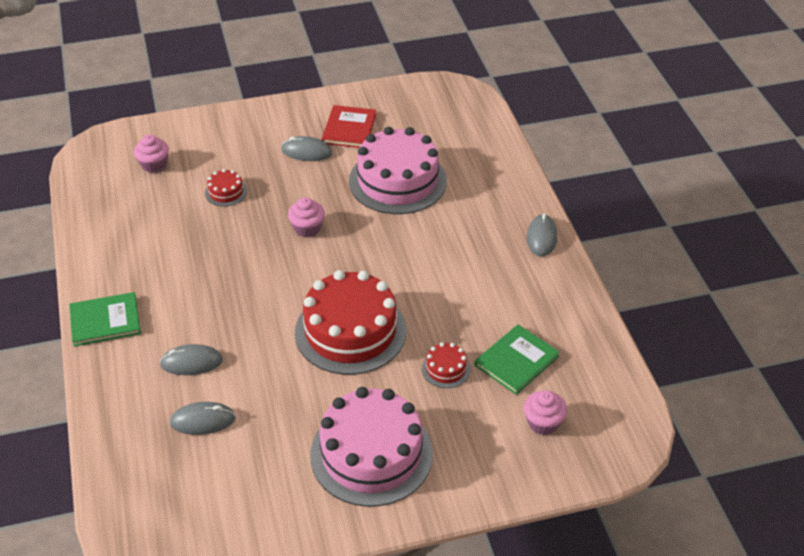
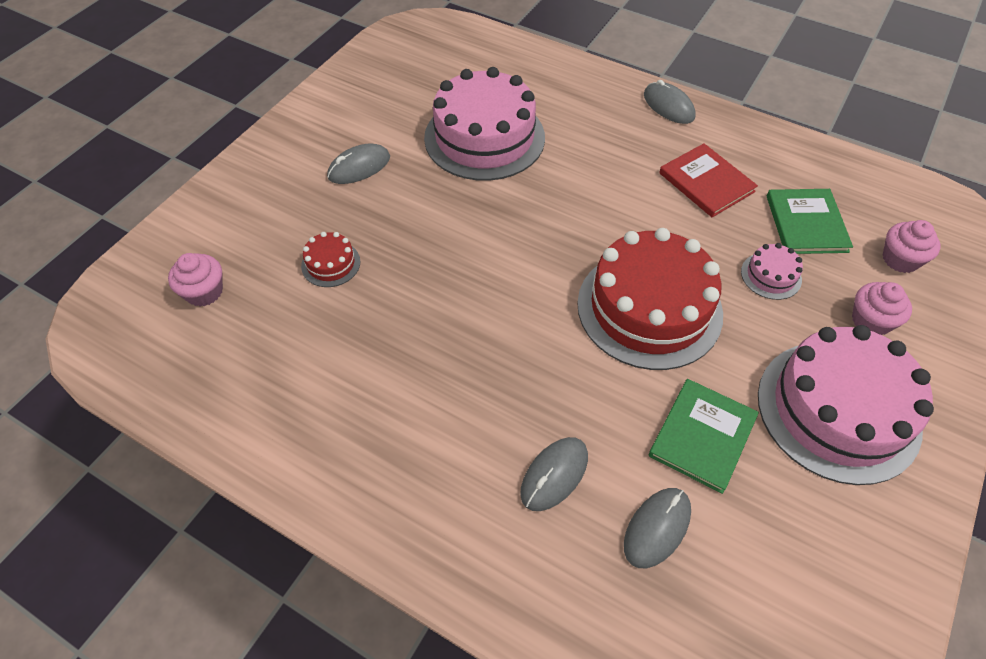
camera: 45 degrees left, 10 degrees up
(105, 321) = (394, 515): green book -> green book (702, 436)
(307, 228) = (466, 240): pink cupcake -> pink cupcake (870, 321)
(349, 129) = (370, 119): red book -> red book (706, 182)
(446, 369) = (771, 275): red cake -> pink cake

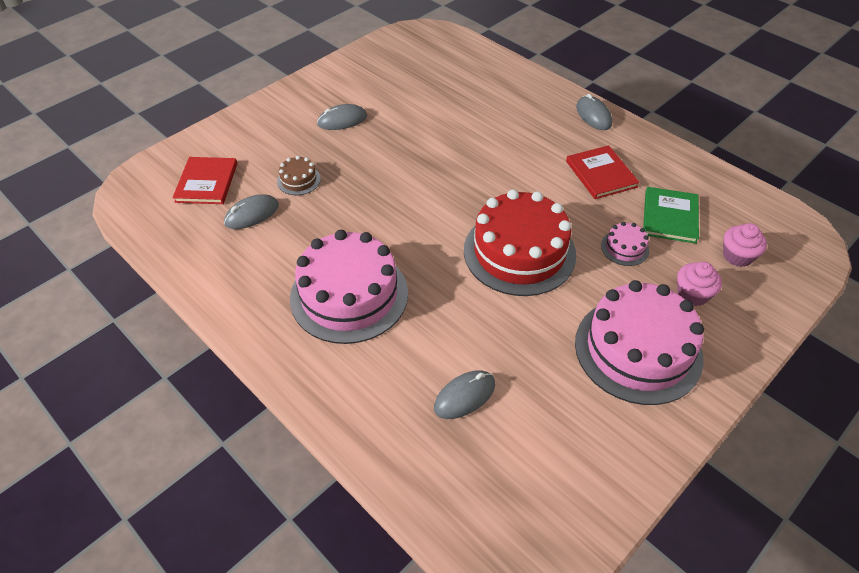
camera: 15 degrees right, 5 degrees down
(204, 292) = (207, 182): pink cupcake -> red book
(331, 264) = (298, 180): red cake -> brown cake
(484, 137) = (441, 115): pink cake -> pink cake (349, 295)
(554, 475) = (404, 346): grey mouse -> grey mouse (252, 214)
(702, 436) = (524, 344): green book -> none

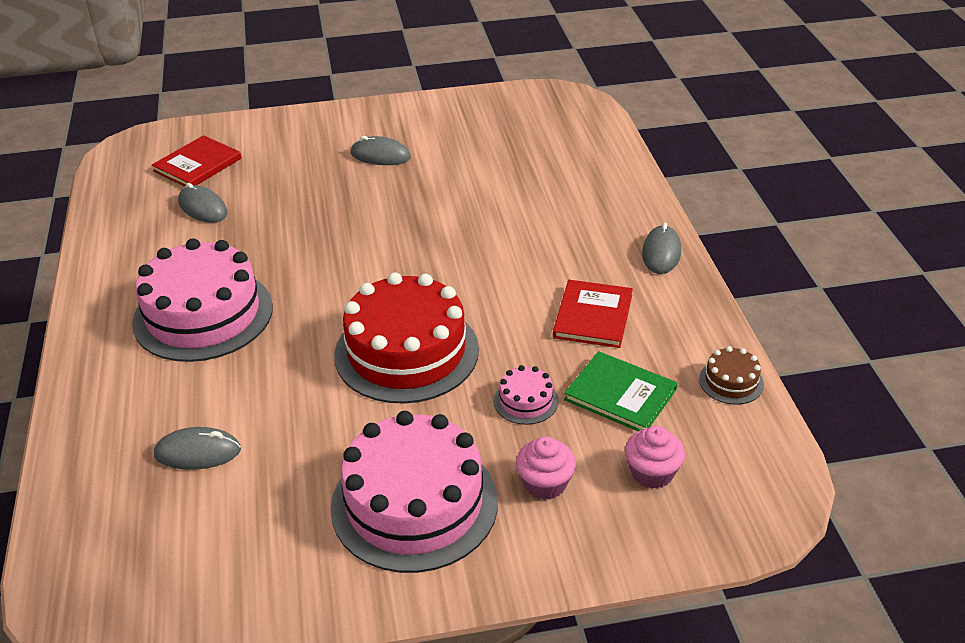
camera: 35 degrees right, 10 degrees down
(252, 214) = (203, 208): grey mouse -> grey mouse turned 45 degrees clockwise
(298, 180) = (277, 195): brown cake -> brown cake (731, 381)
(670, 217) = (620, 394): green book -> green book turned 75 degrees clockwise

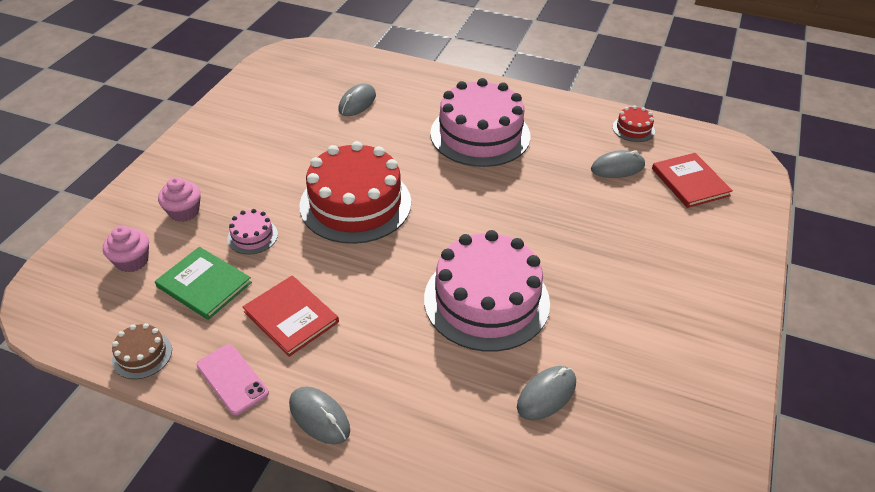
camera: 120 degrees right, 5 degrees up
(119, 216) = (633, 129): none -> red cake
(380, 156) = (638, 294): grey mouse -> grey mouse (546, 395)
(414, 504) = (234, 159): pink cake -> pink cake (486, 300)
(620, 394) = (204, 284): green book -> green book turned 60 degrees clockwise
(686, 314) = (232, 379): none -> pink phone

